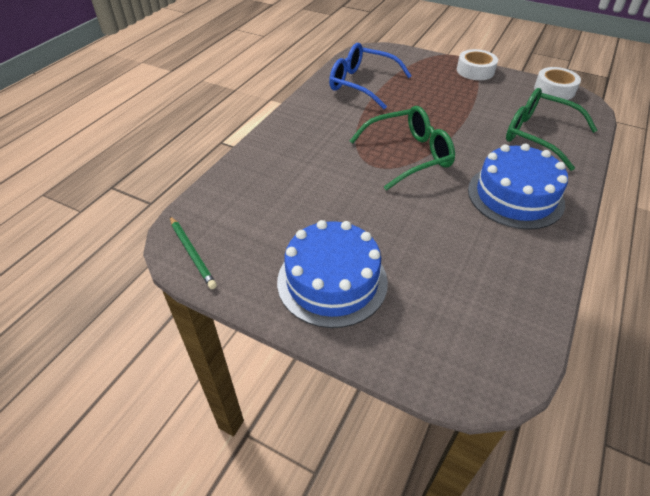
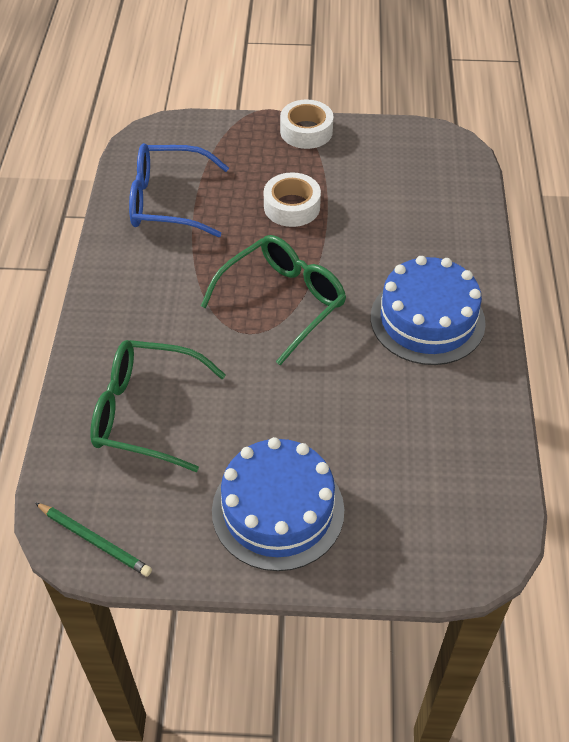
camera: 25 degrees left, 5 degrees up
(539, 135) = (422, 219): green glasses -> green glasses (146, 412)
(554, 90) = (414, 136): white tape -> white tape (292, 207)

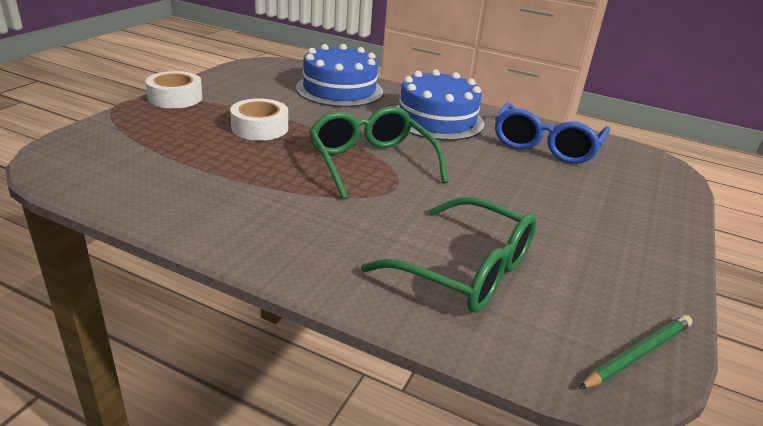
camera: 70 degrees left, 20 degrees down
(146, 412) = (465, 270): green glasses -> green glasses turned 90 degrees counterclockwise
(168, 201) = (170, 178): blue glasses -> blue glasses (545, 145)
(278, 510) = (611, 230): blue cake -> blue cake (339, 90)

